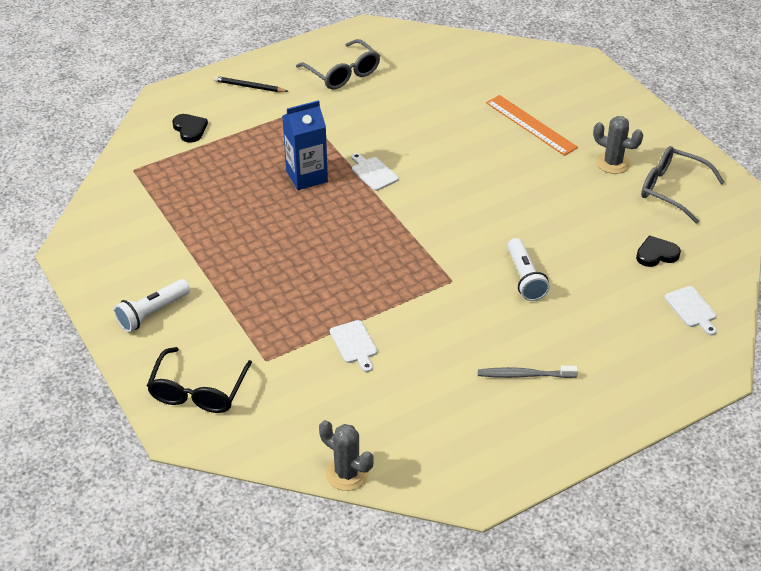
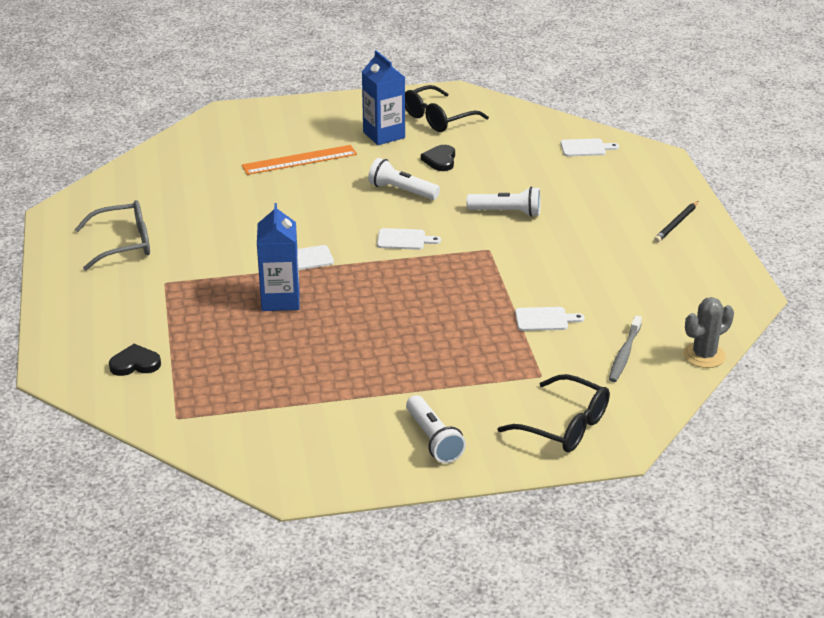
camera: 70 degrees left, 10 degrees down
(249, 87) = (91, 308): black pencil -> black pencil (676, 223)
(437, 222) = (404, 239): none -> white cutting board
(519, 200) = (402, 191): none -> white flashlight
(524, 375) = (624, 240): grey toothbrush -> grey toothbrush (624, 354)
(612, 163) = (384, 135): grey cactus -> blue carton
(656, 254) = (513, 146): black heart -> black heart (440, 160)
(672, 190) = (438, 118): grey glasses -> black glasses

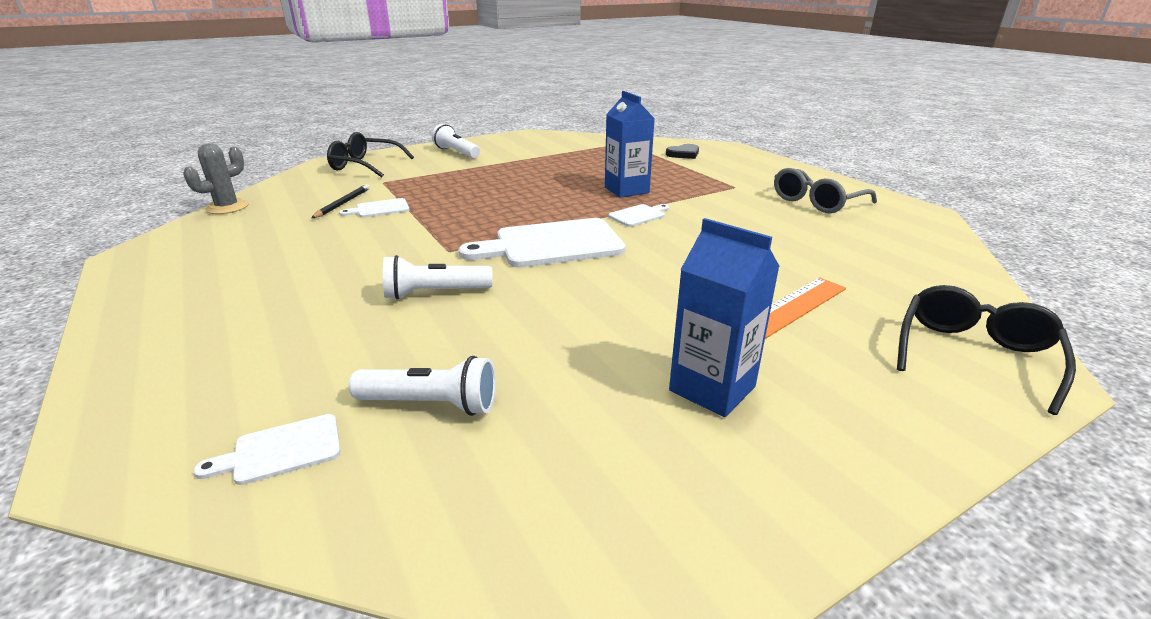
camera: 160 degrees right, 5 degrees down
(402, 191) = (596, 295): white flashlight -> white flashlight (431, 404)
(404, 239) = (552, 244): white cutting board -> white cutting board, size x2.11
(438, 118) = (643, 465): black glasses -> black glasses (973, 355)
(440, 160) = (572, 355): black heart -> none
(624, 354) = (306, 199): grey toothbrush -> none
(676, 223) = (169, 321): black pencil -> black pencil (343, 204)

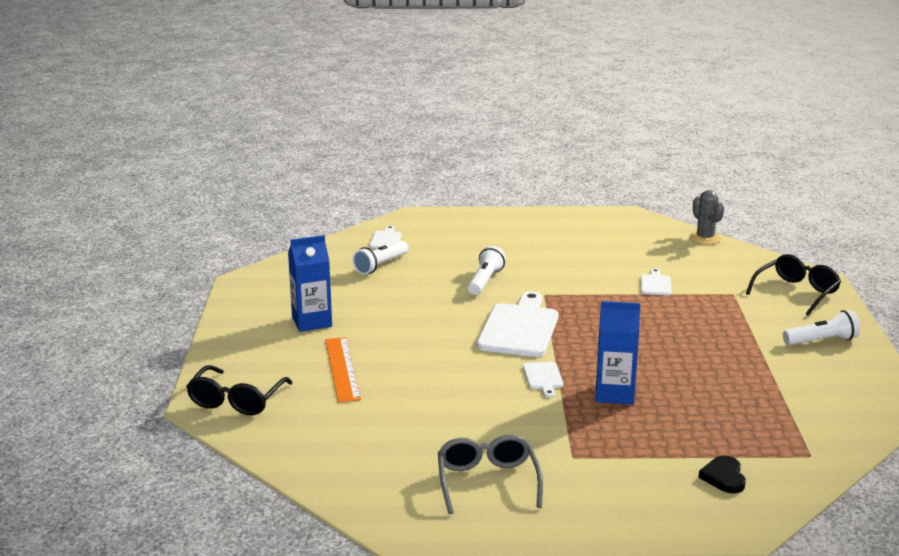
camera: 120 degrees right, 5 degrees down
(343, 204) = (681, 273): black pencil -> none
(973, 355) = (236, 400): black glasses -> black glasses turned 45 degrees clockwise

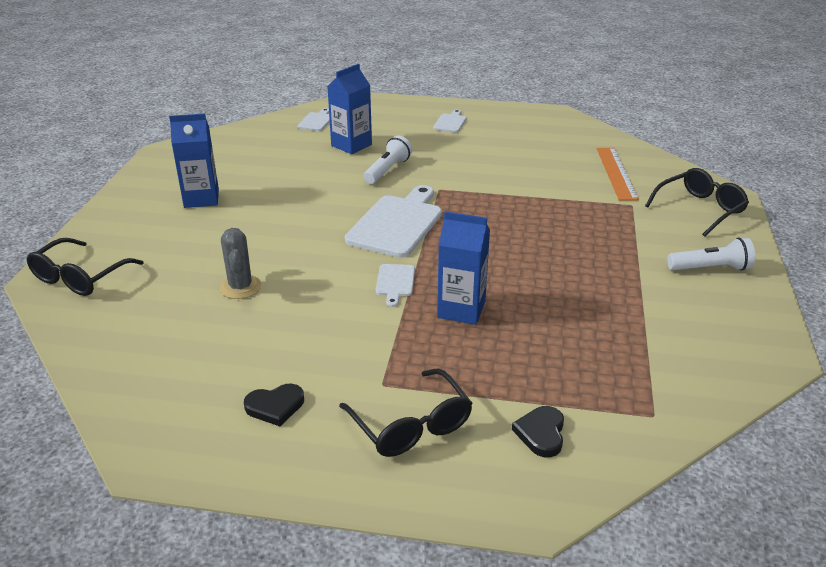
camera: 10 degrees right, 10 degrees up
(342, 369) = (201, 252): orange ruler -> orange ruler (616, 173)
(381, 265) = (297, 146): white flashlight -> none
(435, 260) = (351, 145): none -> blue carton
(487, 482) = (275, 406): grey glasses -> black heart
(612, 483) = (411, 425): none -> black glasses
(655, 284) = (555, 187): white cutting board -> white cutting board (450, 122)
(705, 238) = (624, 143): grey cactus -> grey cactus (240, 287)

